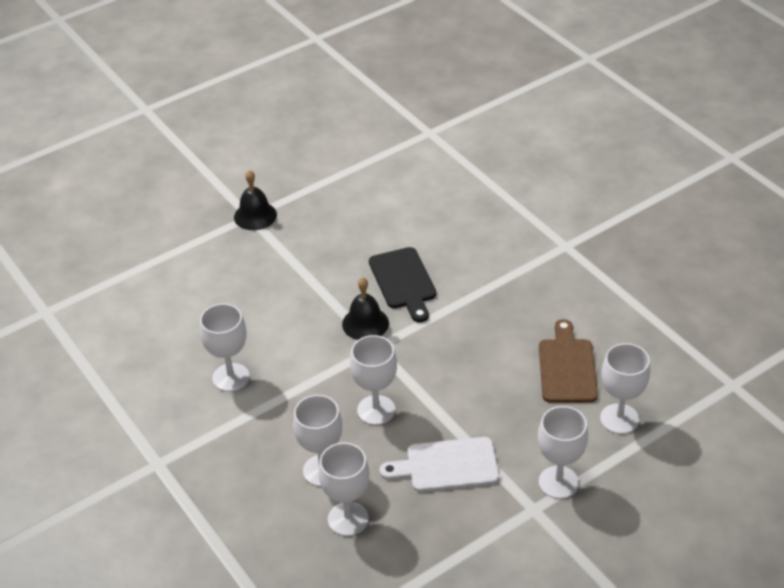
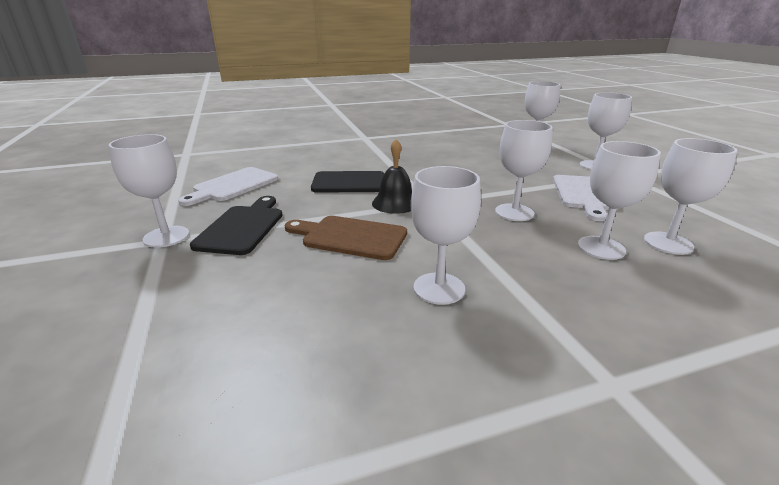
camera: 75 degrees left, 15 degrees down
(255, 215) = (166, 236): black bell -> white goblet
(283, 247) = (242, 227): none -> black cutting board
(361, 205) = (233, 185): none -> white cutting board
(567, 367) = (482, 151): brown cutting board -> brown cutting board (350, 237)

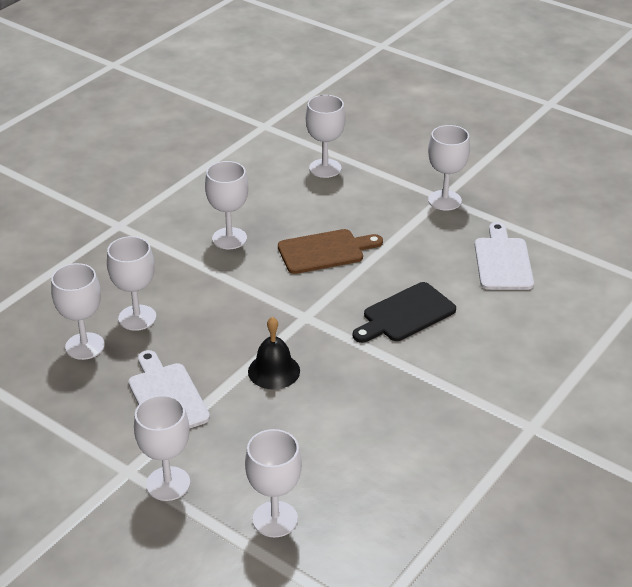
camera: 145 degrees right, 10 degrees up
(242, 227) = (411, 227): black cutting board -> none
(395, 203) = (333, 302): black bell -> black bell (274, 371)
(514, 212) = (222, 334): white goblet -> white goblet (325, 168)

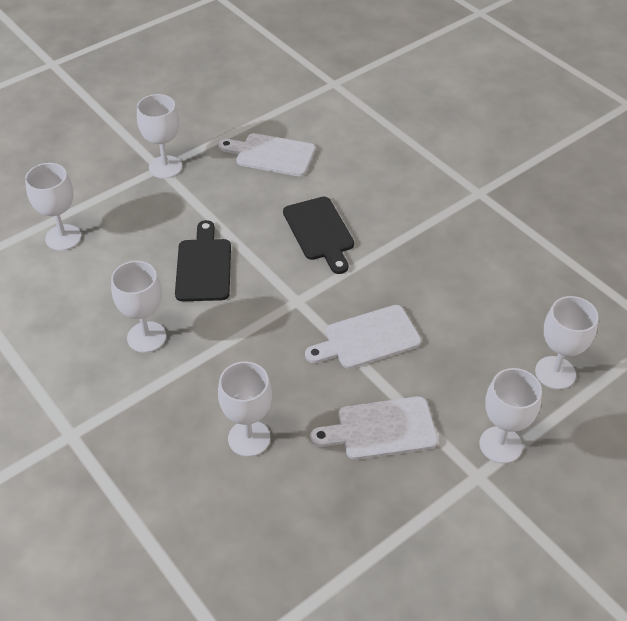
camera: 75 degrees left, 10 degrees up
(85, 346) = (280, 493): white goblet -> none
(274, 371) = (367, 339): black bell -> white cutting board
(324, 251) = (203, 266): brown cutting board -> black cutting board

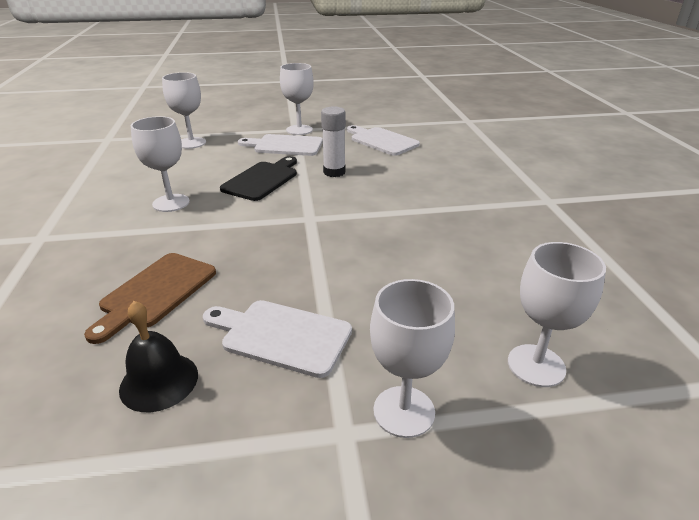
camera: 30 degrees right, 15 degrees down
(249, 438) = (156, 292): white goblet -> brown cutting board
(265, 226) = (334, 172): none -> white glue stick
(320, 231) = (375, 186): black cutting board -> none
(333, 503) = (159, 381): none -> black bell
(367, 339) = (344, 262): white cutting board -> white cutting board (285, 146)

